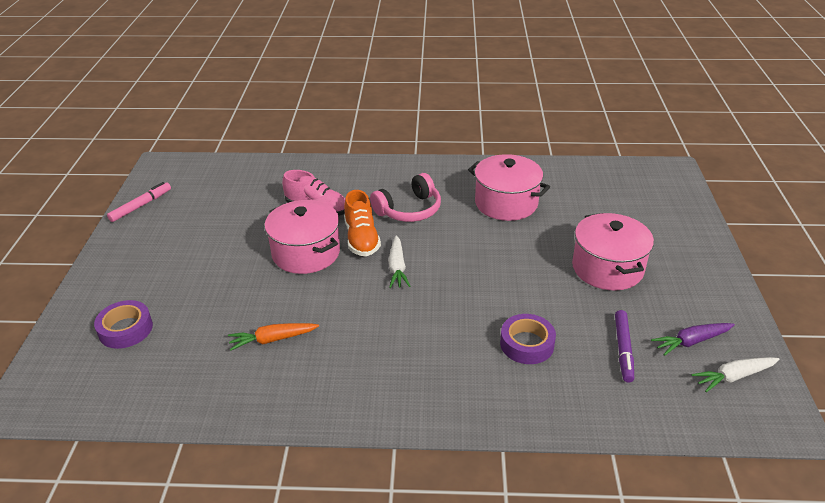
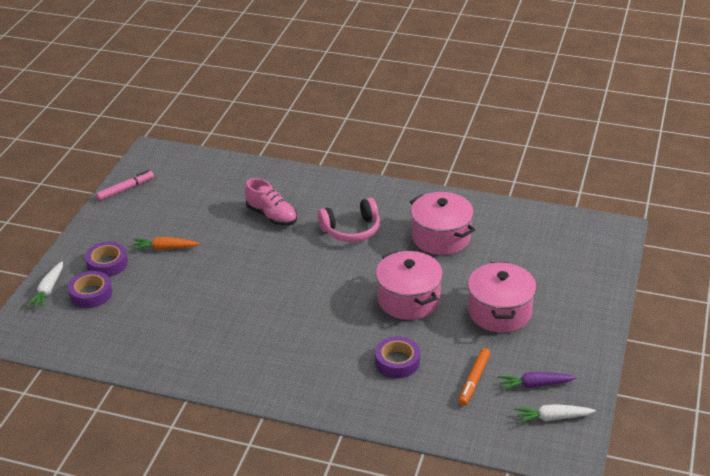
camera: 15 degrees right, 0 degrees up
(138, 290) = (107, 264): none -> purple tape
(273, 339) = (199, 322): orange carrot -> orange carrot (165, 248)
(306, 253) = (249, 254): pink pot -> pink pot (409, 299)
(361, 239) = (299, 250): orange shoe -> none
(397, 267) = (319, 280): white carrot -> white carrot (48, 290)
(623, 349) = (474, 380): purple marker -> orange marker

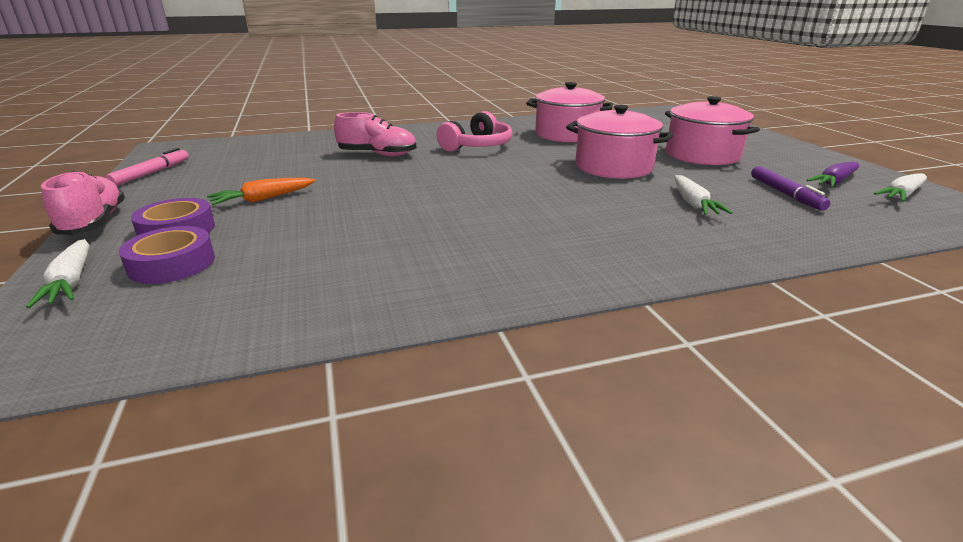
camera: 35 degrees left, 10 degrees down
(75, 240) = (94, 223): none -> pink shoe
(397, 362) = (693, 203): purple tape -> white carrot
(474, 380) = (785, 194): orange marker -> purple marker

